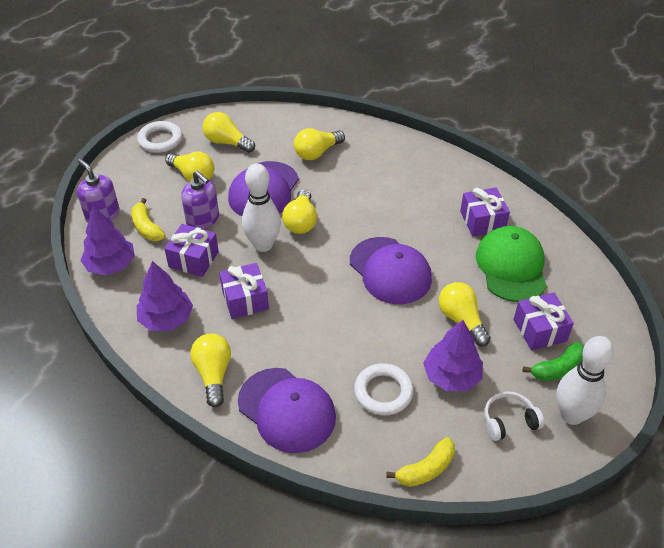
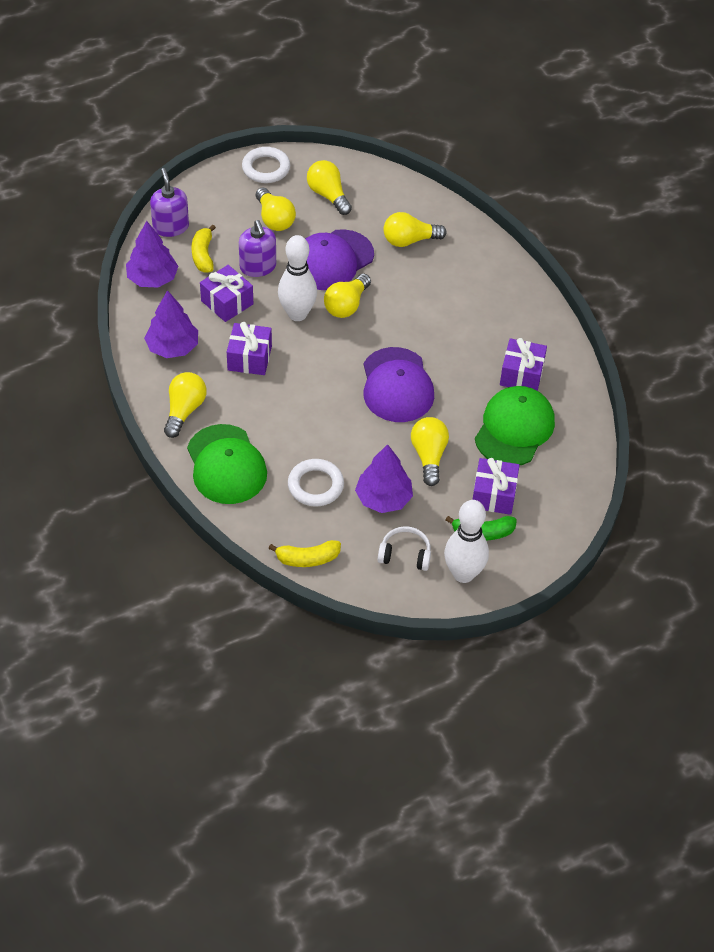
camera: 25 degrees right, 5 degrees up
(287, 410) = (226, 465): purple cap -> green cap

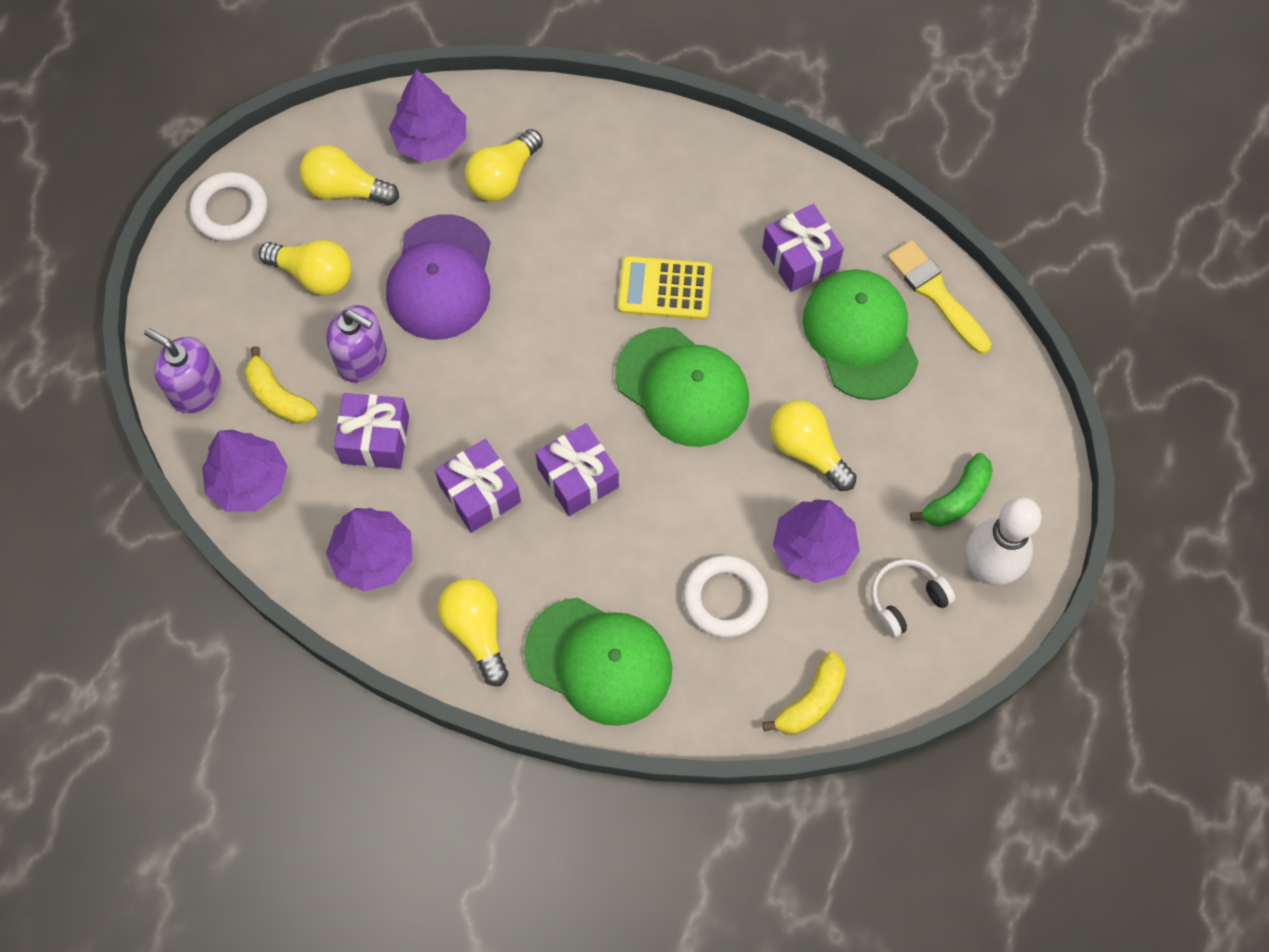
camera: 40 degrees left, 15 degrees up
(297, 314) = (474, 386): white bowling pin -> none
(346, 305) = (519, 326): yellow light bulb -> none
(392, 202) = (431, 140): none -> purple tree
(397, 385) = (682, 387): purple cap -> green cap
(436, 339) = (664, 289): none -> yellow calculator
(493, 495) = (921, 440): purple gift -> purple gift (578, 478)
(576, 440) = (936, 294): none -> yellow brush

